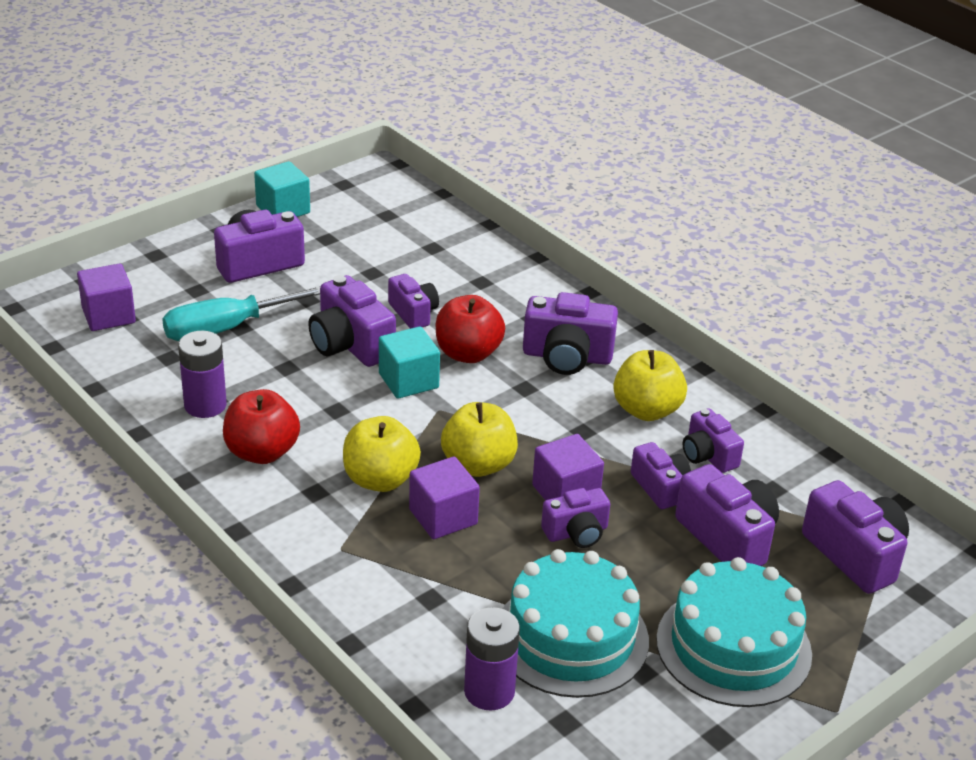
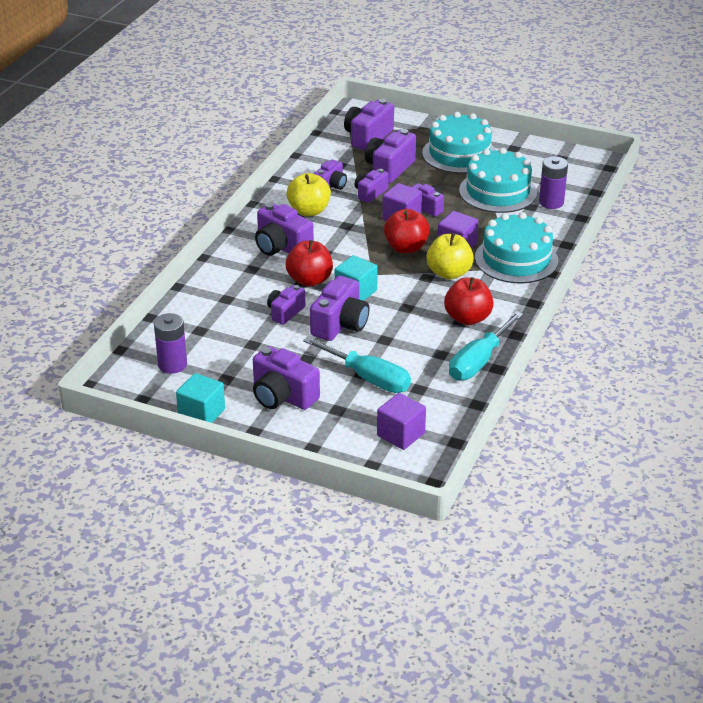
camera: 115 degrees left, 0 degrees up
(166, 423) = (479, 361): none -> turquoise screwdriver
(205, 405) = (449, 354): purple battery -> purple battery (172, 364)
(357, 564) = (516, 259): none -> turquoise cake
(478, 464) = (406, 248): yellow apple -> red apple
(567, 357) = (281, 247): purple camera -> purple camera turned 150 degrees clockwise

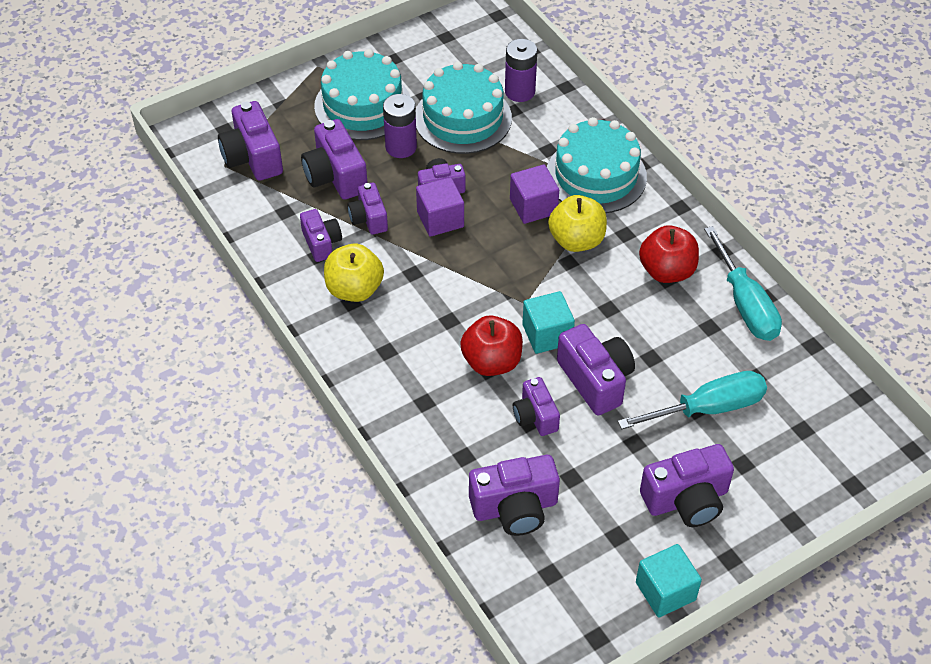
camera: 55 degrees left, 15 degrees up
(172, 364) = (553, 573): purple battery -> purple battery (401, 147)
(281, 247) = (405, 352): purple camera -> purple camera (515, 508)
(401, 434) = (820, 433): purple cube -> none
(406, 248) = (501, 248): red apple -> none

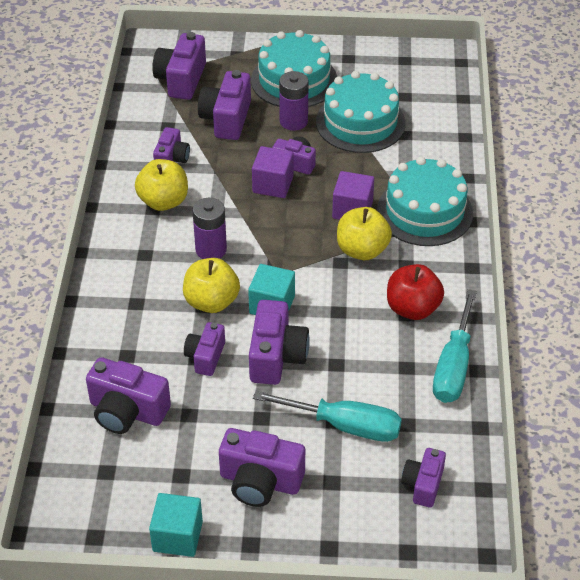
camera: 35 degrees right, 5 degrees down
(368, 218) = (221, 159): purple camera -> purple camera (423, 484)
(491, 362) = (211, 302): red apple -> yellow apple
(520, 91) = (424, 124): purple battery -> purple battery (211, 249)

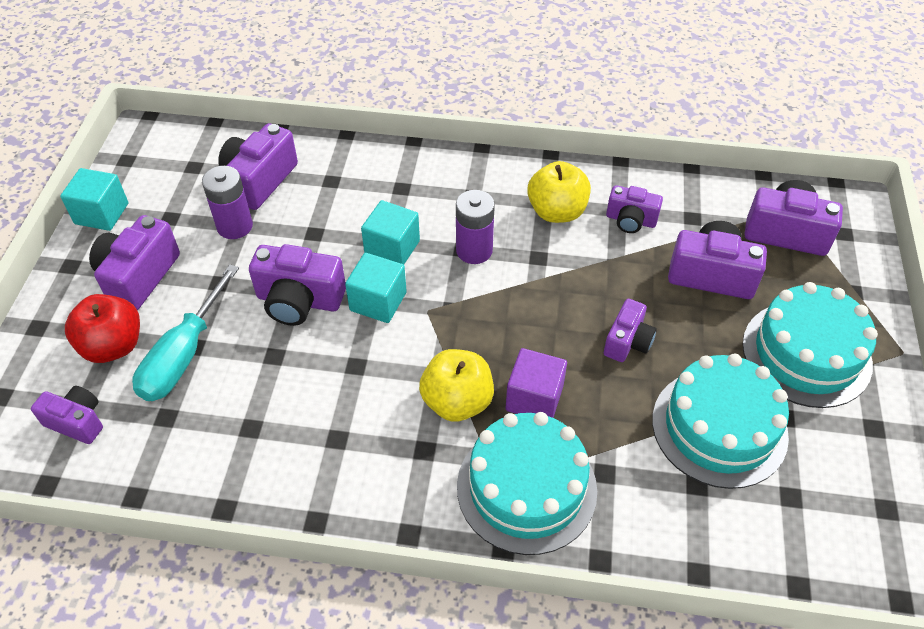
camera: 95 degrees right, 5 degrees up
(205, 357) = (314, 240): purple camera -> none
(211, 302) = (392, 248): yellow apple -> turquoise cube
(273, 184) = (585, 315): purple cube -> none
(293, 121) = (714, 346): purple battery -> purple battery (235, 226)
(412, 308) = (345, 447): red apple -> red apple (113, 346)
(453, 366) = (238, 481): turquoise screwdriver -> none

